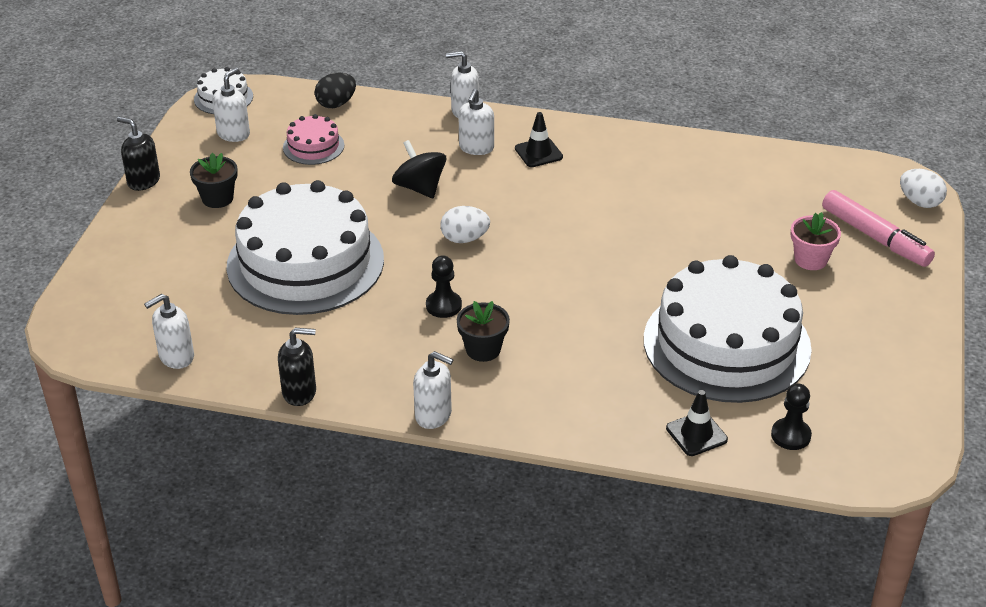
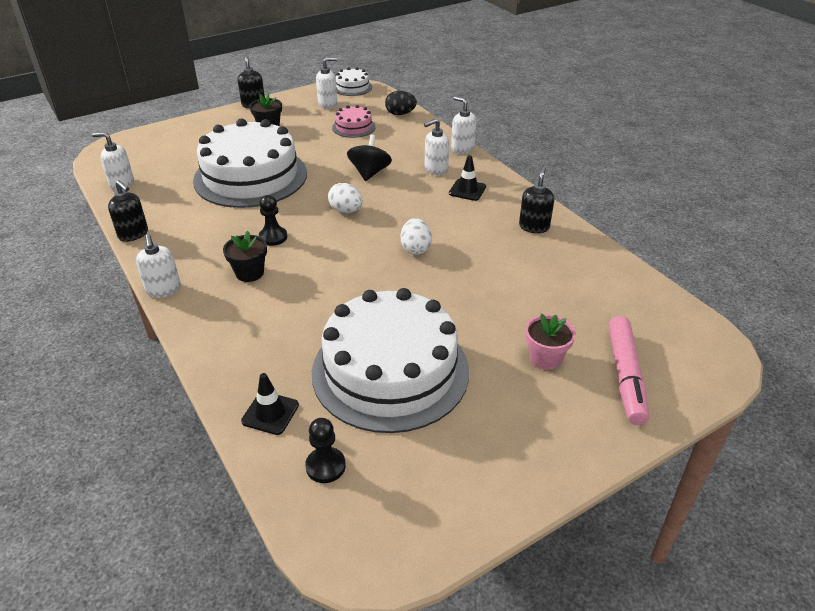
camera: 45 degrees right, 0 degrees up
(646, 155) = (534, 226): none -> black soap dispenser
(920, 202) = (708, 375): white egg -> white egg (415, 249)

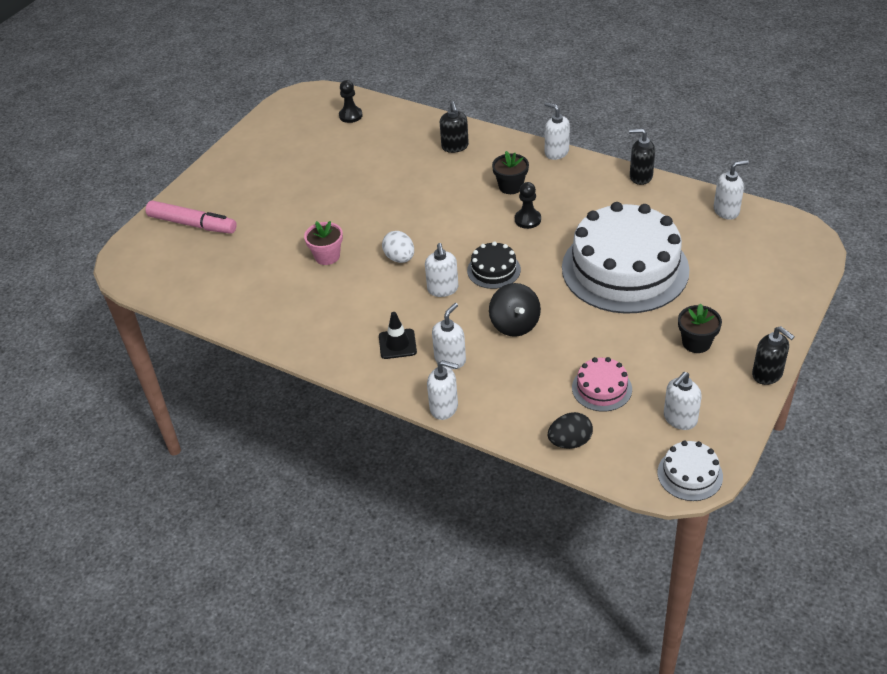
camera: 155 degrees right, 5 degrees up
(270, 413) = (403, 123): black traffic cone -> none
(346, 210) = (493, 270): white egg -> black cake
(390, 371) = (350, 168): white cake -> none
(400, 212) = (443, 289): none -> white soap dispenser
(534, 226) = (307, 325): black soap dispenser -> black soap dispenser (455, 147)
(545, 358) = (251, 215): pink flower pot -> pink flower pot (327, 256)
(625, 376) = (192, 224): pink marker -> pink marker turned 135 degrees clockwise

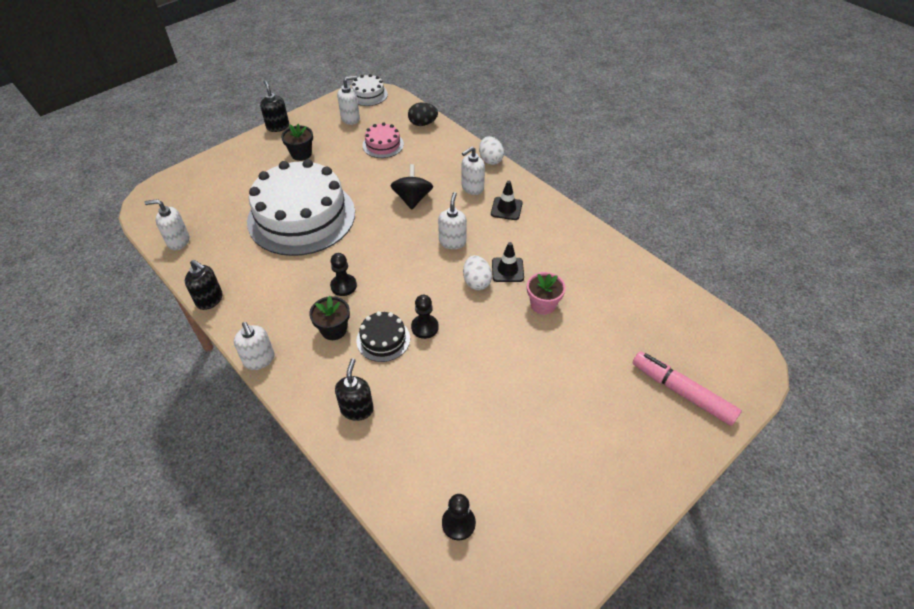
camera: 165 degrees left, 5 degrees up
(372, 277) = (507, 270): none -> black traffic cone
(431, 209) = (425, 327): none -> black pawn
(444, 408) = (490, 160): white soap dispenser -> white egg
(493, 270) = (402, 246): black cake -> black cake (383, 339)

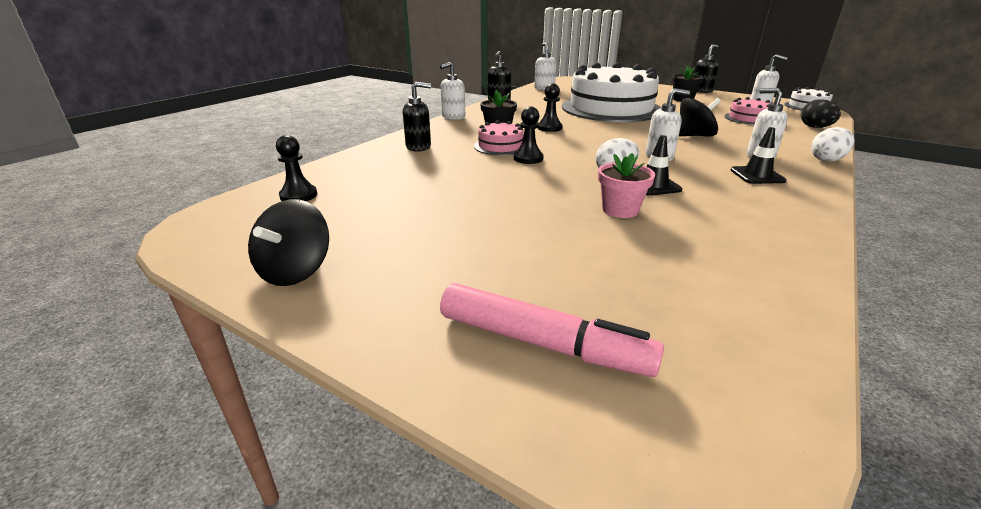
camera: 75 degrees right, 20 degrees down
(383, 339) = (500, 146): black cake -> pink cake
(596, 515) = (295, 271): none -> black spinning top
(682, 392) = (543, 343): pink marker -> pink marker turned 90 degrees clockwise

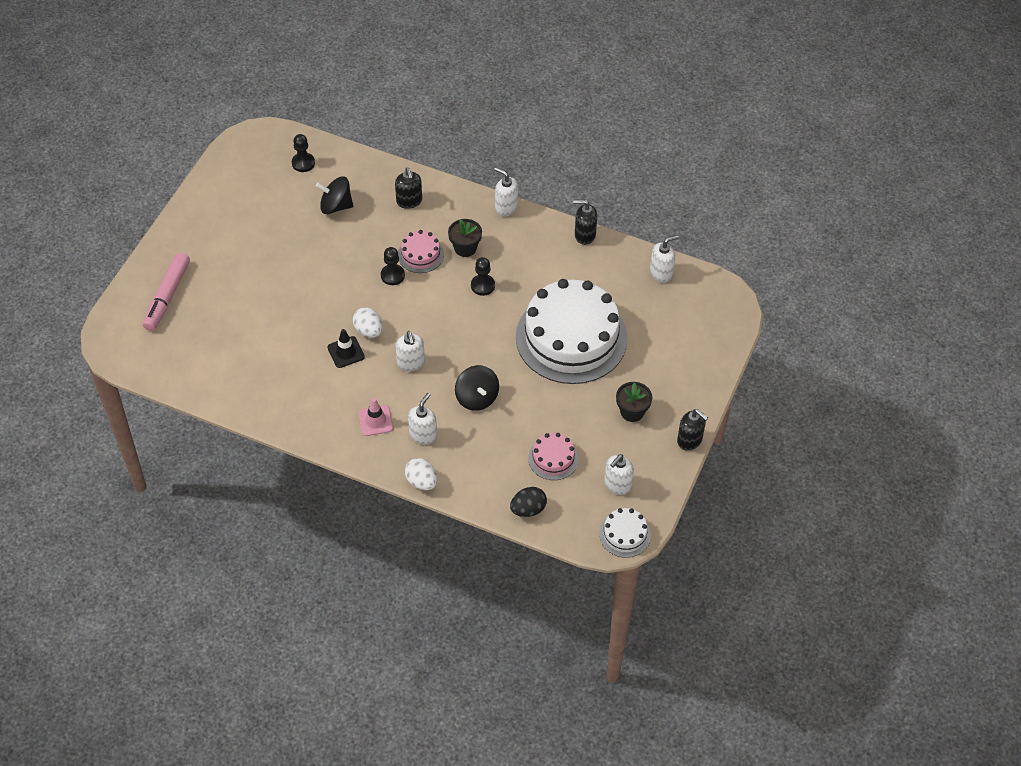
camera: 80 degrees right, 25 degrees up
(295, 271) = (214, 196): black spinning top -> black spinning top (336, 206)
(620, 210) = (301, 330): pink flower pot -> none
(757, 175) = (375, 421): black traffic cone -> pink traffic cone

